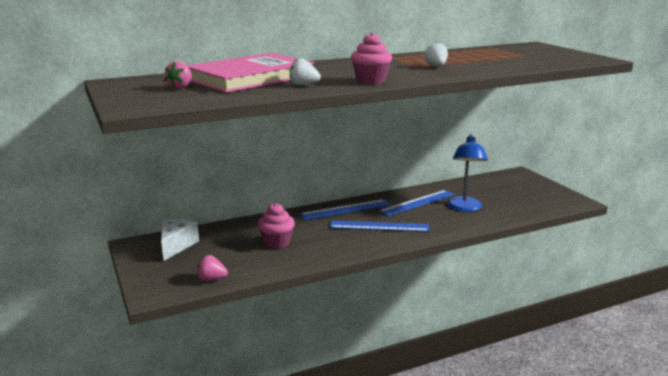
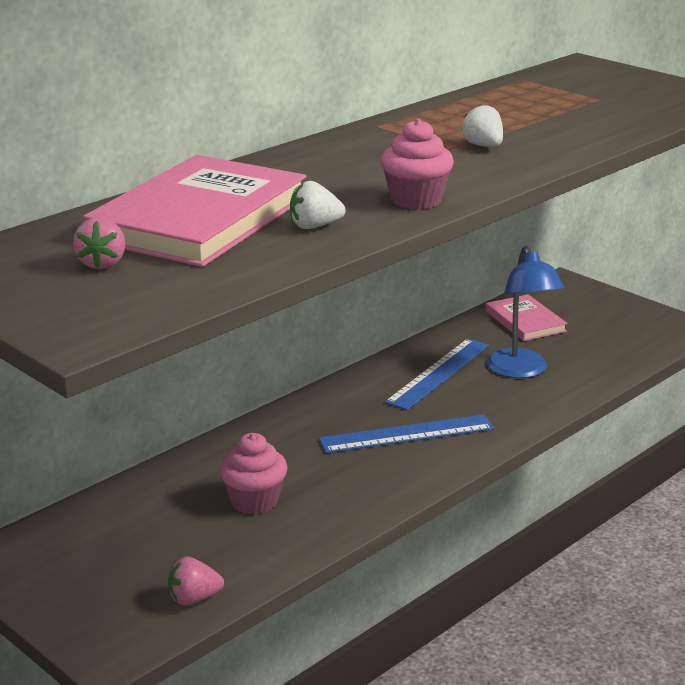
camera: 20 degrees left, 5 degrees up
(176, 245) = (75, 544): white cheese -> none
(345, 209) = (327, 409): blue ruler -> none
(483, 187) = (525, 321): none -> pink book

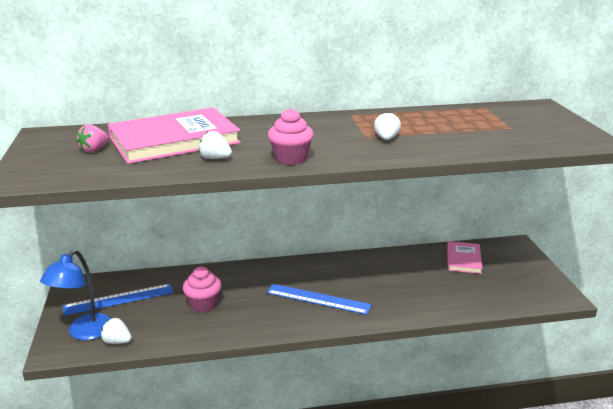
camera: 35 degrees right, 0 degrees up
(194, 599) = (117, 341): pink strawberry -> white strawberry
(439, 373) = (377, 272): blue ruler -> blue ruler (119, 299)
(521, 371) = (424, 287): blue lamp -> blue lamp (84, 333)

